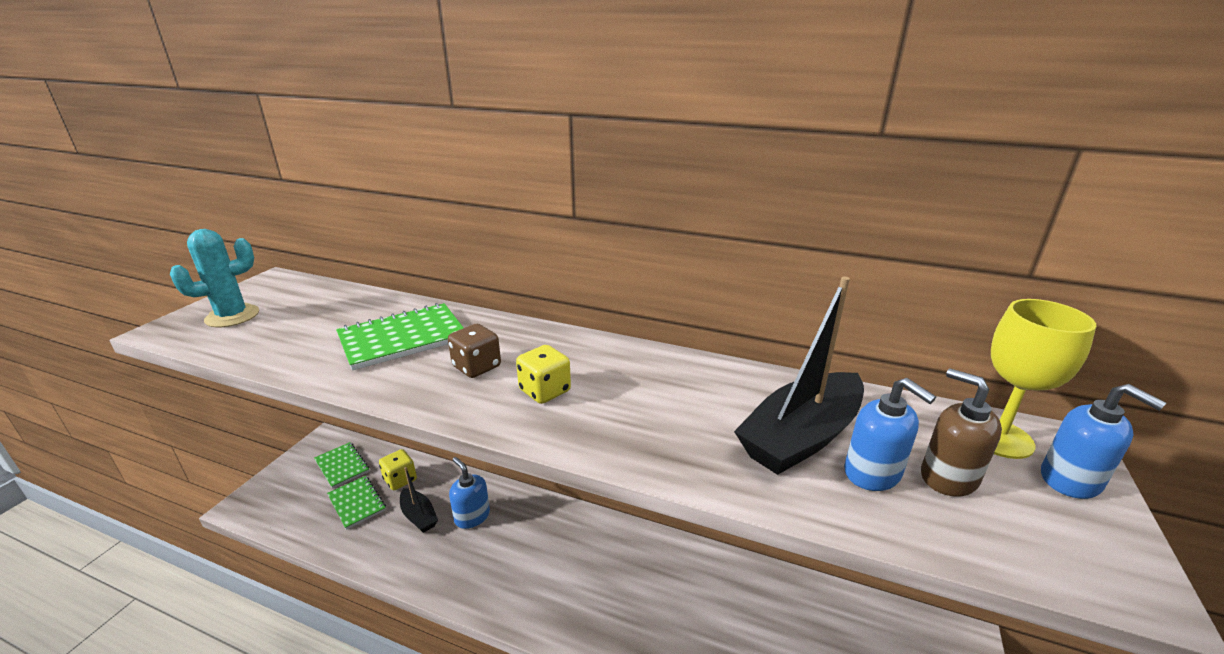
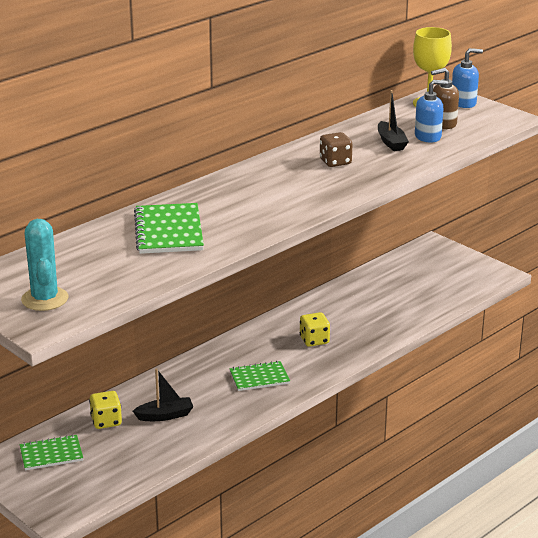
camera: 65 degrees left, 0 degrees up
(356, 503) = (117, 447): green notebook -> green notebook (259, 378)
(472, 516) = (189, 389): blue soap dispenser -> none
(477, 367) = (239, 210): brown dice -> brown dice (335, 162)
(545, 391) = (289, 194): yellow dice -> yellow dice (314, 340)
(801, 437) = (391, 142): black boat -> black boat, size x0.56

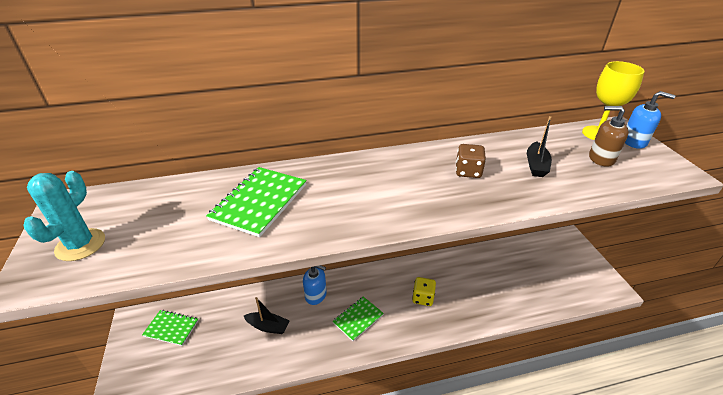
camera: 30 degrees right, 10 degrees up
(106, 421) = (229, 313): yellow dice -> none
(259, 378) = (358, 319): green notebook -> green notebook turned 60 degrees counterclockwise
(428, 137) = (577, 169): blue soap dispenser -> blue soap dispenser (316, 295)

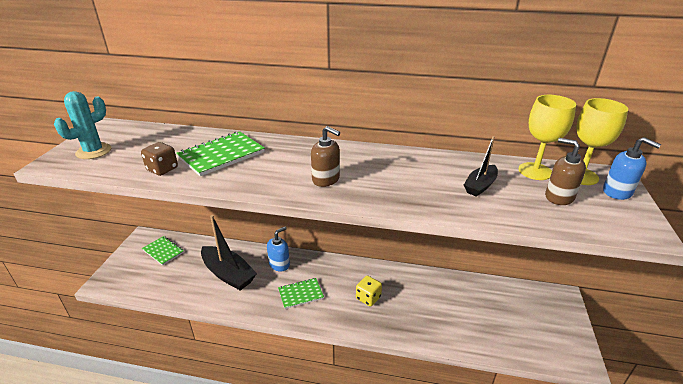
camera: 25 degrees right, 5 degrees down
(268, 326) = (228, 274): black boat -> black boat, size x1.79
(316, 295) = (279, 264): blue soap dispenser -> blue soap dispenser turned 90 degrees counterclockwise
(399, 199) = (326, 179): none -> brown soap dispenser
(468, 171) = (407, 175): brown dice -> brown dice (162, 169)
(563, 138) = (535, 171): none -> yellow goblet

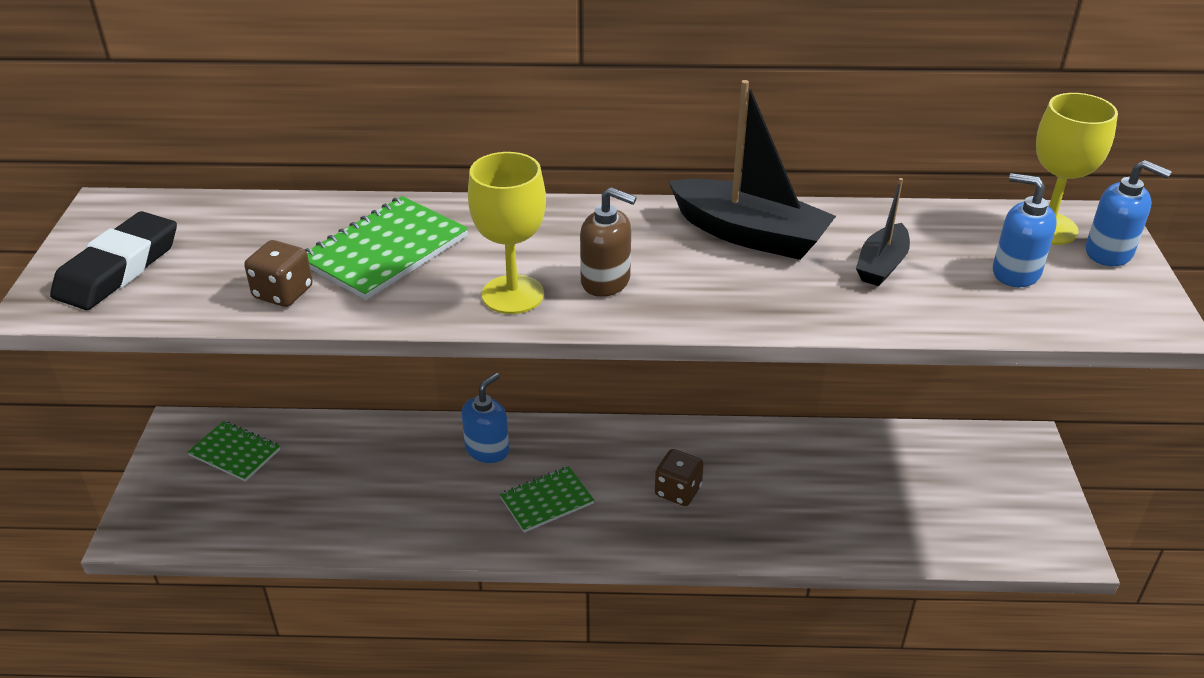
camera: 10 degrees left, 5 degrees up
(93, 151) = (118, 268): turquoise cactus -> black eraser
(228, 274) = (390, 482): black boat -> black boat (749, 234)
(368, 298) = (678, 491): yellow dice -> brown dice
(535, 171) = (970, 226): yellow goblet -> yellow goblet (513, 294)
(559, 197) = (1015, 272): brown soap dispenser -> blue soap dispenser

